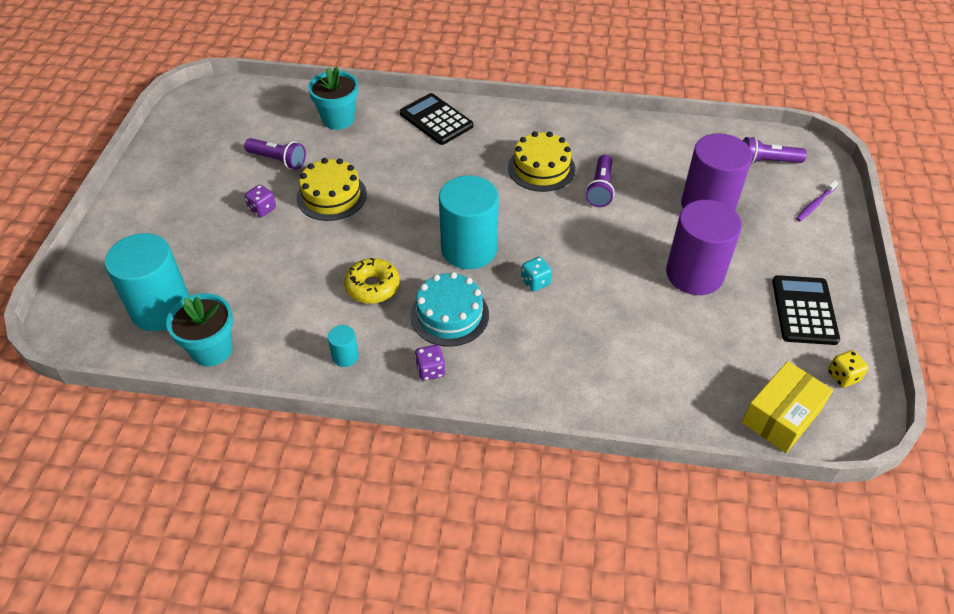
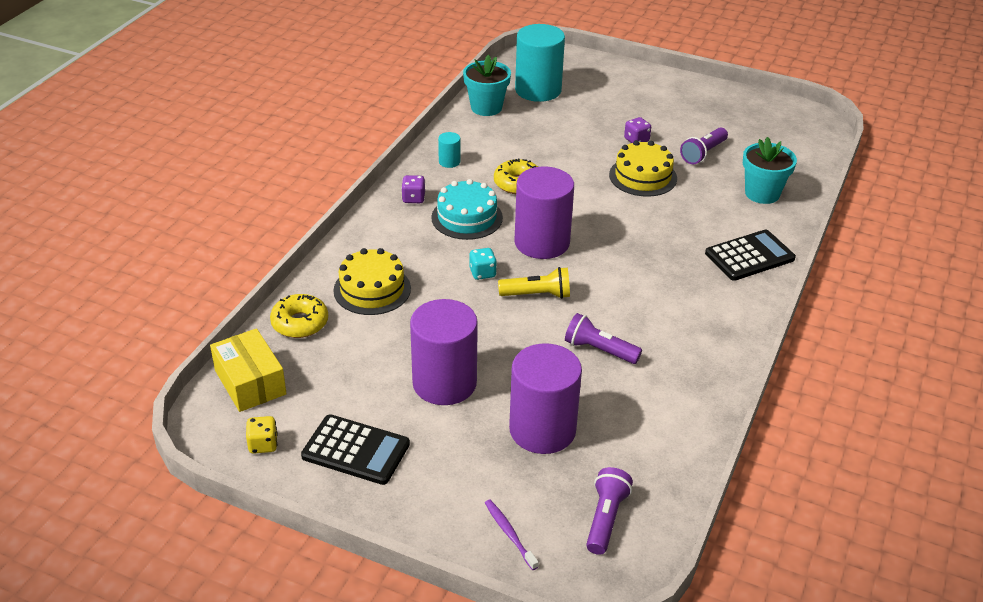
camera: 105 degrees right, 10 degrees down
(469, 249) = (542, 242): turquoise cylinder -> purple cylinder
(541, 168) = (647, 314): yellow cake -> yellow cake (372, 289)
(549, 238) = (537, 295): none -> yellow flashlight
(681, 405) = (300, 323): none -> yellow donut

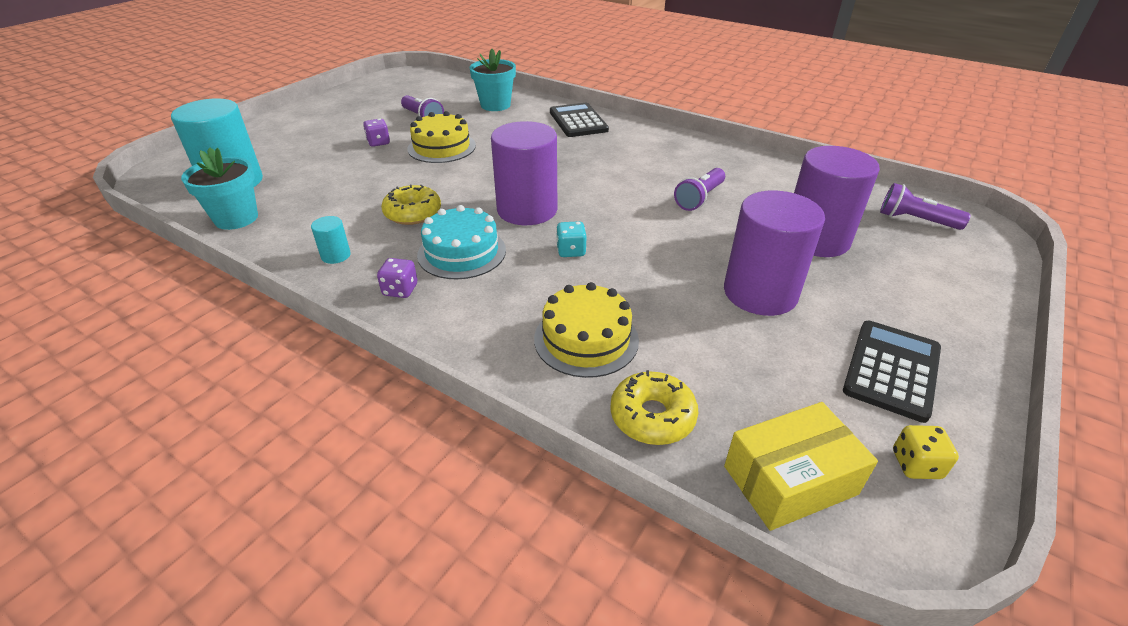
camera: 80 degrees left, 0 degrees up
(509, 533) = (961, 271): purple toothbrush -> none
(537, 295) = (614, 221): yellow flashlight -> none

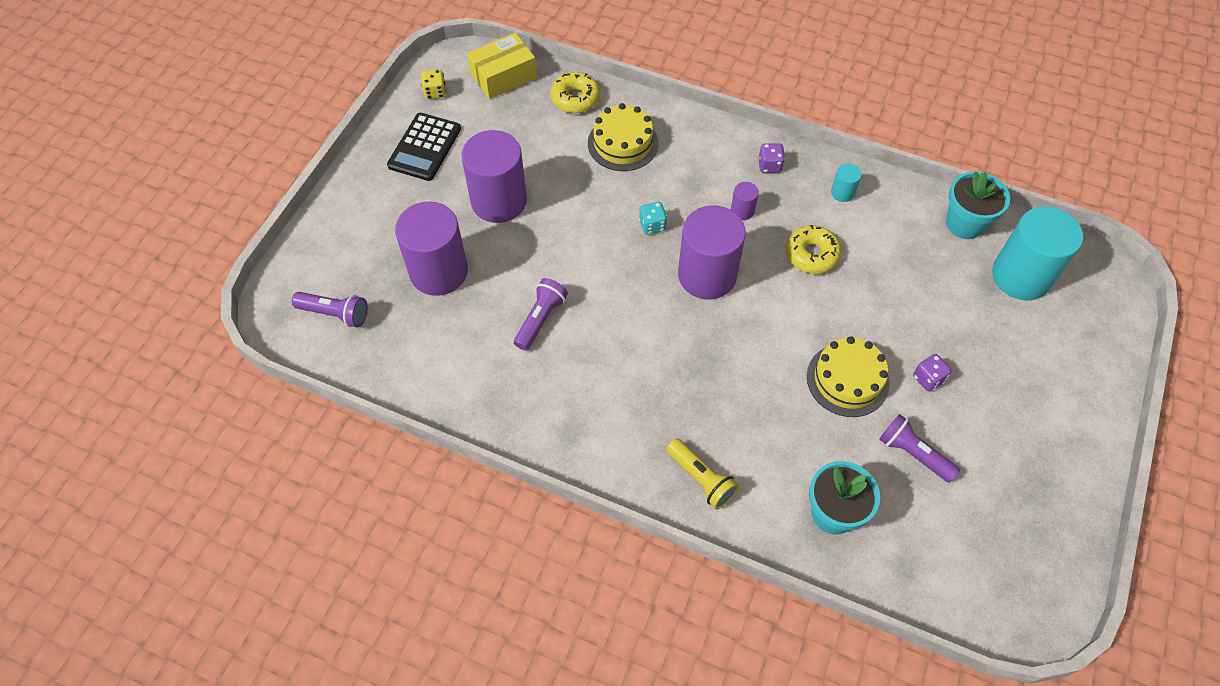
camera: 170 degrees right, 20 degrees up
(462, 252) = (742, 210): turquoise cake -> purple cylinder
(578, 121) = (701, 479): black calculator -> yellow flashlight

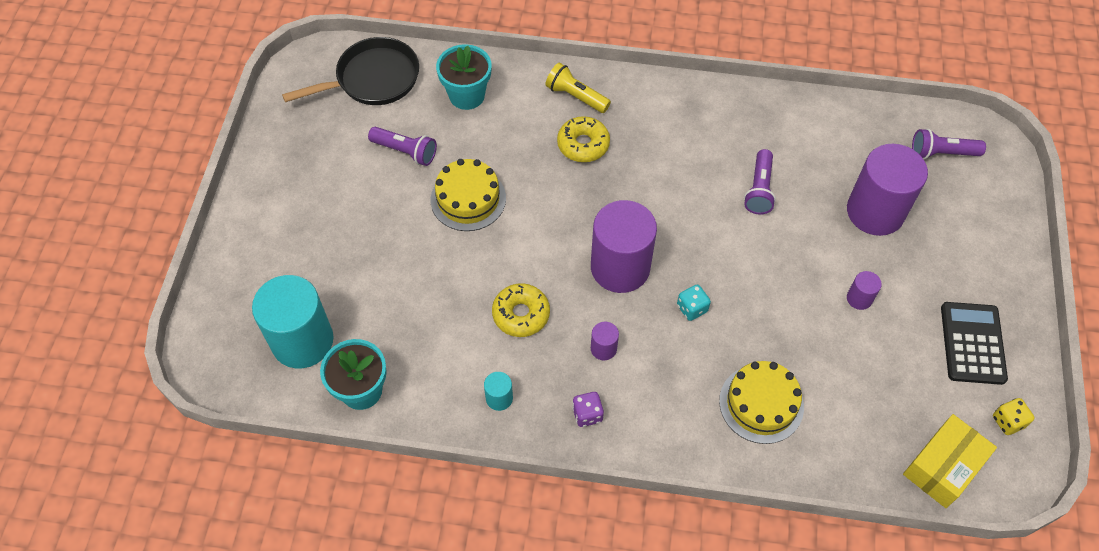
camera: 165 degrees right, 0 degrees up
(499, 201) = (859, 298): purple cylinder -> purple cylinder, size x0.43
(575, 98) = (842, 455): yellow donut -> yellow donut (583, 144)
(928, 379) = (395, 216): purple dice -> none
(951, 568) = (372, 79): none -> black pan

